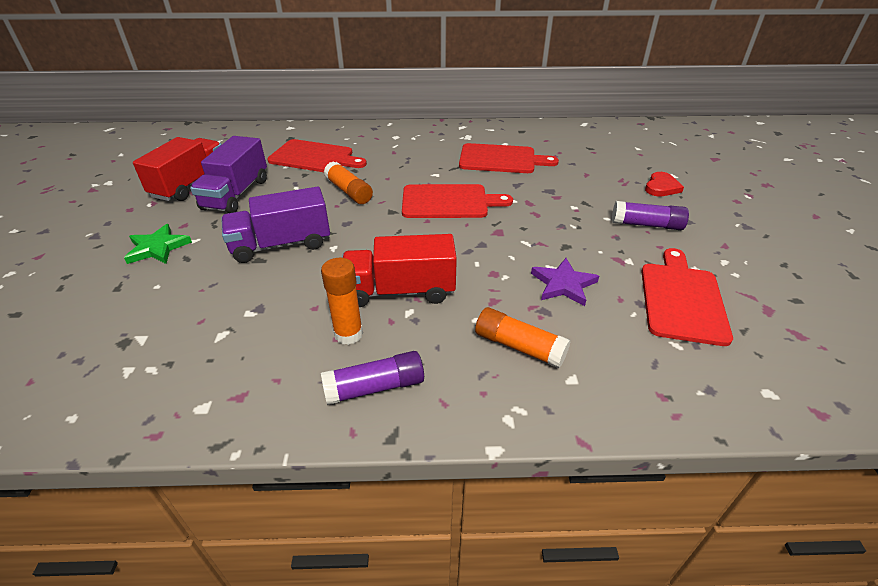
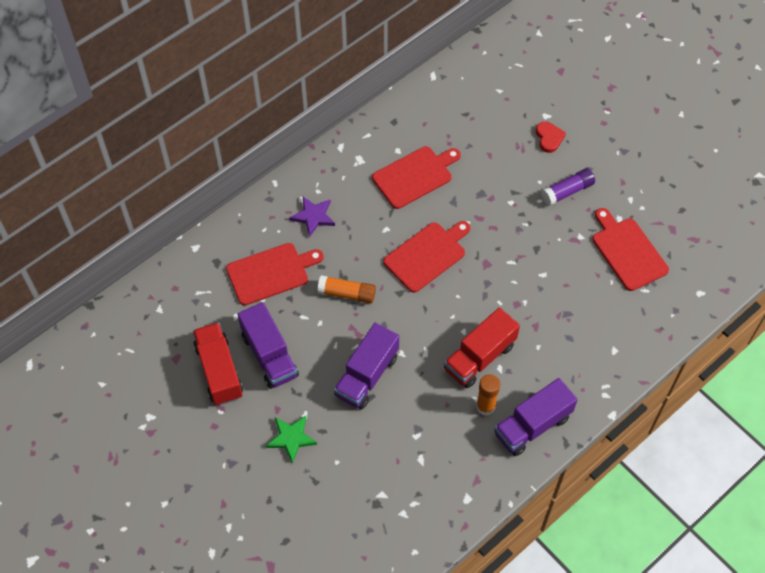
camera: 40 degrees left, 20 degrees up
(375, 387) = (532, 425): purple glue stick -> purple truck
(519, 346) = (575, 348): orange glue stick -> none
(563, 284) = (561, 285): purple star -> purple star (313, 216)

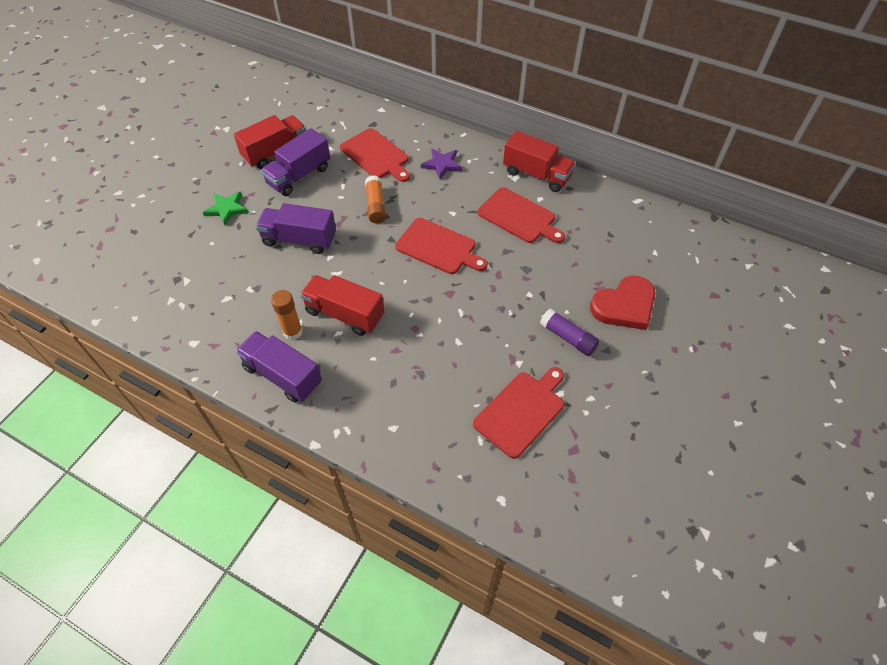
camera: 70 degrees right, 5 degrees down
(364, 141) = (536, 175): none -> red truck
(549, 138) = (624, 306): red heart -> red heart, size x1.81

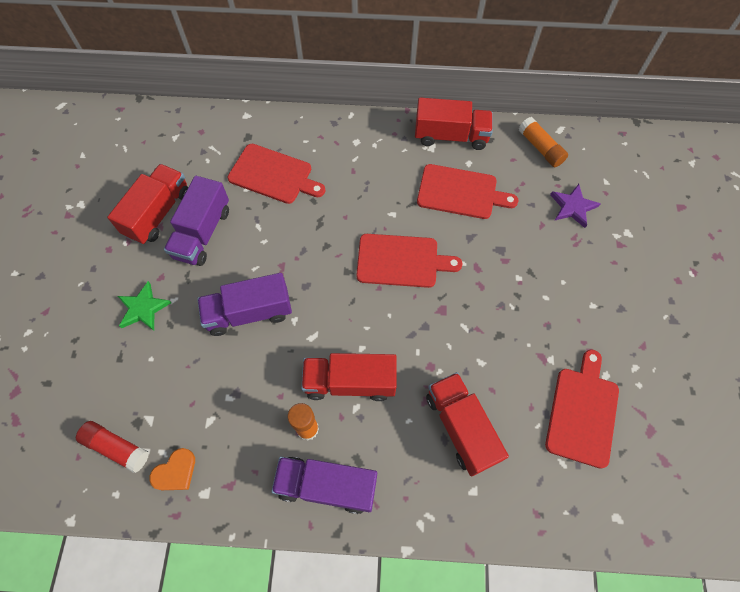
camera: 25 degrees left, 10 degrees up
(153, 289) = (116, 447): none -> red glue stick
(182, 321) = (175, 472): none -> orange heart
(375, 205) = (308, 237): orange glue stick -> orange glue stick (540, 148)
(412, 379) = (461, 427): none -> red truck
(442, 164) = (349, 160): purple star -> purple star (572, 207)
(568, 337) = (580, 310): purple glue stick -> none
(624, 306) = (611, 253): red heart -> none

